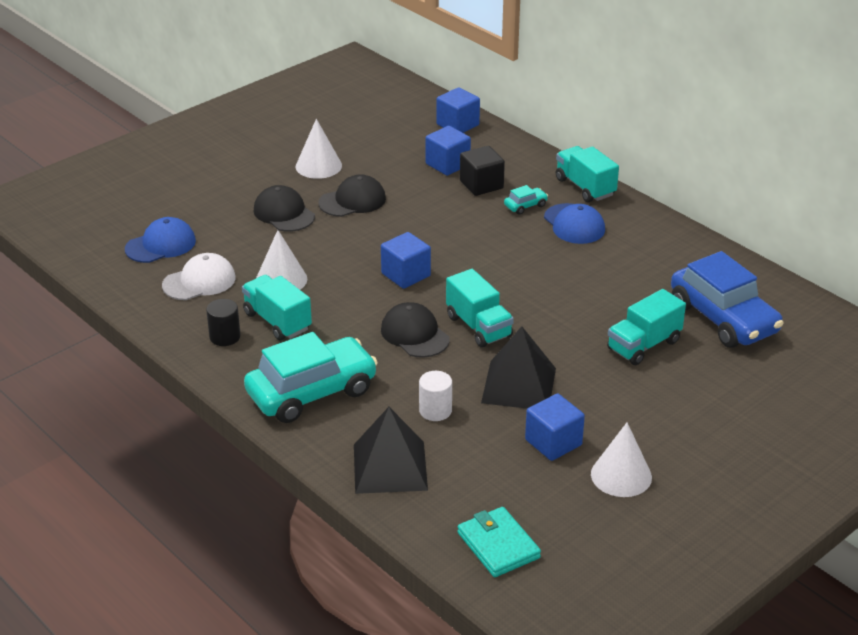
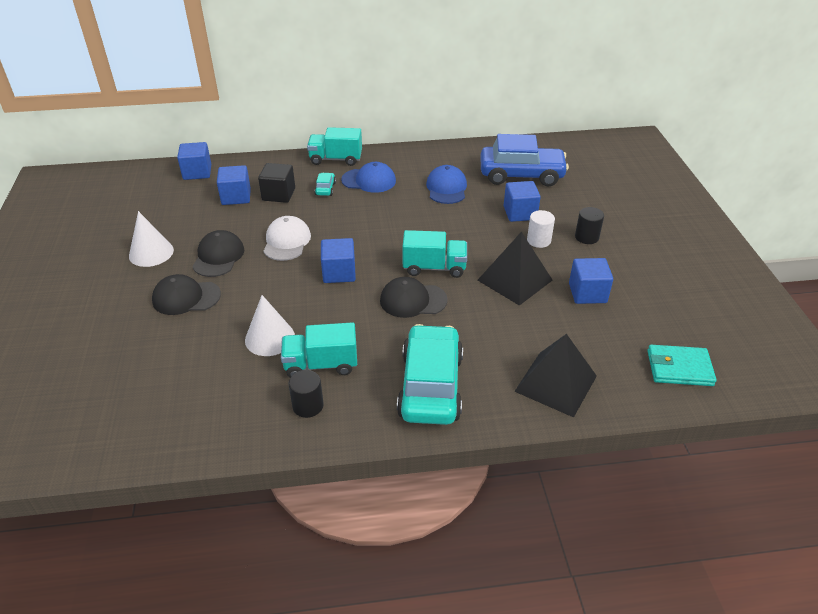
camera: 55 degrees left, 5 degrees up
(161, 245) = (131, 389): blue cap -> blue cap (446, 188)
(199, 281) = (214, 388): white cap -> white cap (287, 241)
(435, 411) = (509, 330): white cylinder -> white cylinder (538, 240)
(621, 475) = (641, 281): white cone -> none
(643, 345) = (520, 213): turquoise truck -> blue cube
(657, 409) = (586, 237): none -> black cylinder

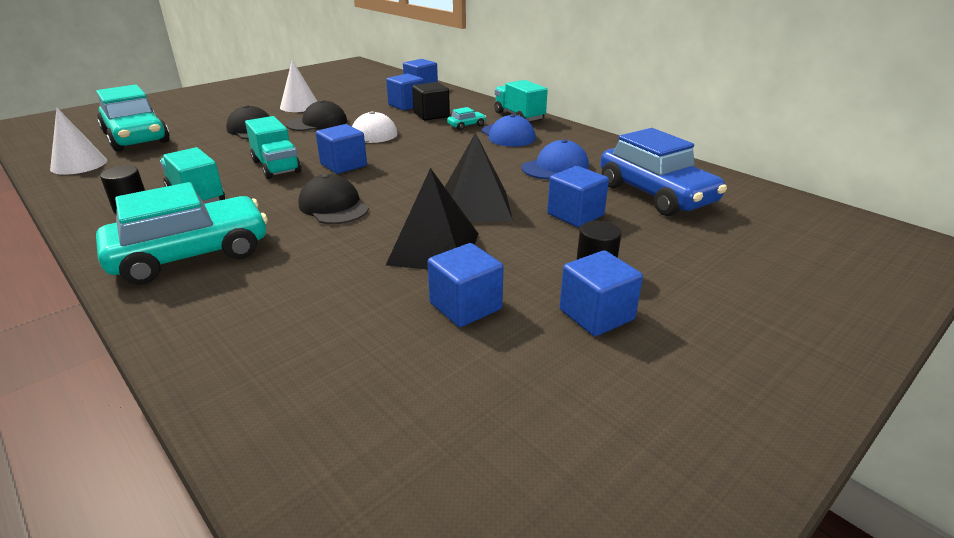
camera: 55 degrees right, 10 degrees down
(107, 379) = (136, 138): none -> turquoise car
(270, 338) = (222, 168): white cone -> white cone (79, 164)
(434, 268) = (402, 200): turquoise truck -> turquoise truck (276, 167)
(538, 240) = (536, 241): white cylinder -> none
(555, 383) = (241, 335): black pyramid -> black pyramid (475, 206)
(626, 256) = (596, 315): none -> blue cube
(679, 368) = (356, 451): turquoise wallet -> none

